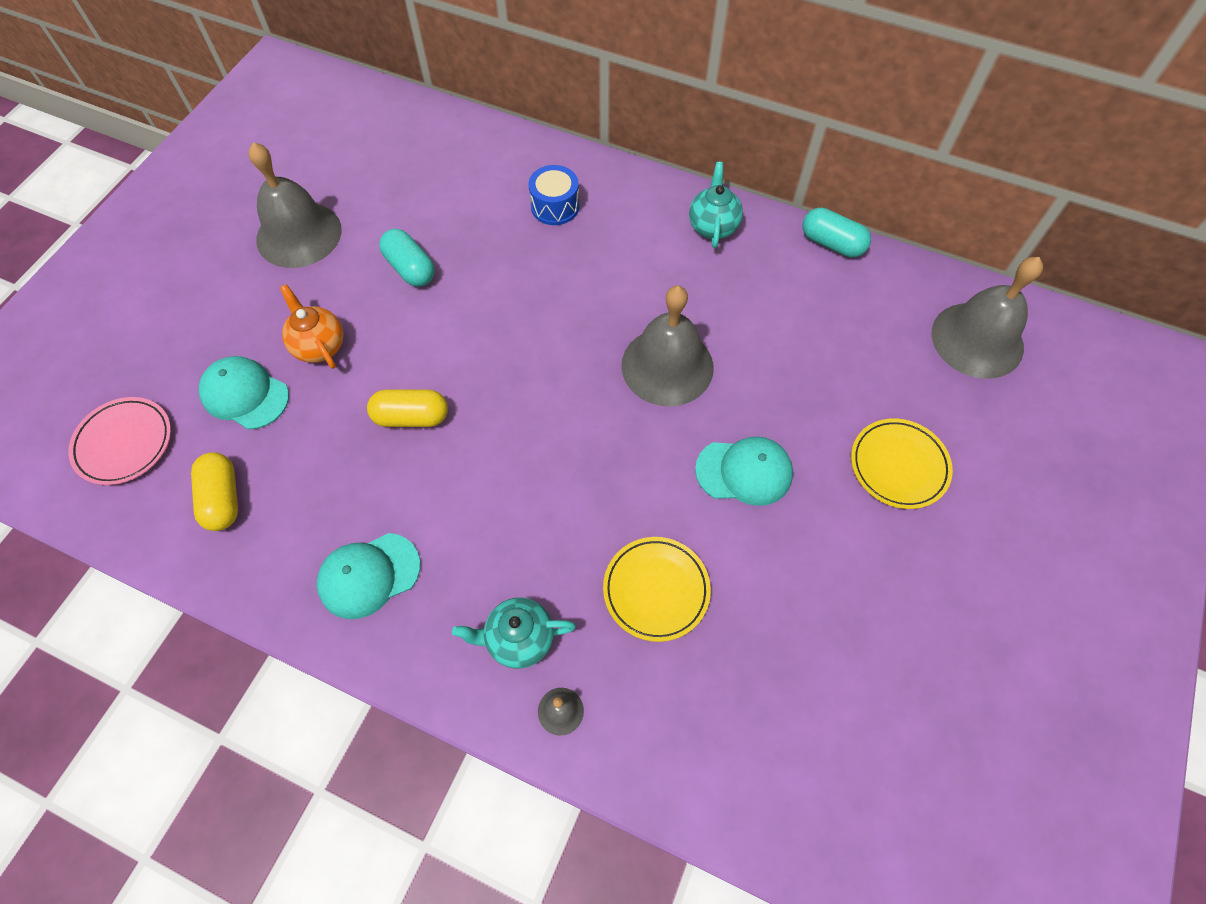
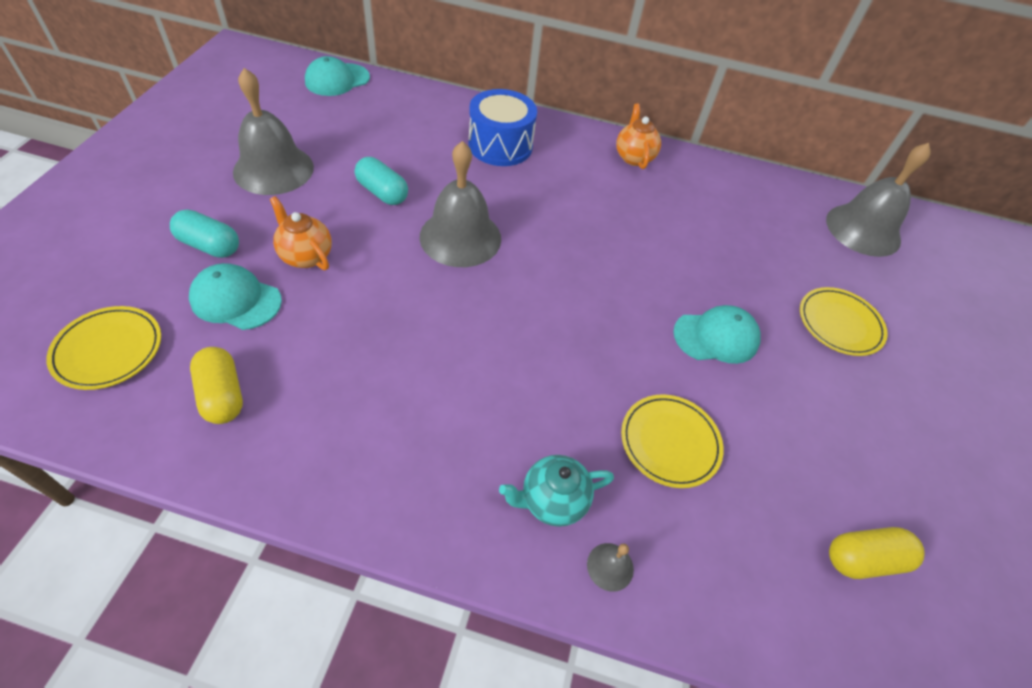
camera: 15 degrees left, 10 degrees down
(124, 443) = (109, 350): pink plate -> yellow plate
(369, 575) = (388, 455): turquoise cap -> turquoise cap (337, 80)
(411, 417) = (405, 310): yellow capsule -> yellow capsule (864, 559)
(555, 206) = (500, 145): blue drum -> blue drum, size x1.56
(667, 366) = (626, 258): grey bell -> grey bell (460, 237)
(713, 226) = (633, 157): turquoise teapot -> orange teapot
(832, 243) = (730, 167): turquoise capsule -> turquoise capsule (210, 245)

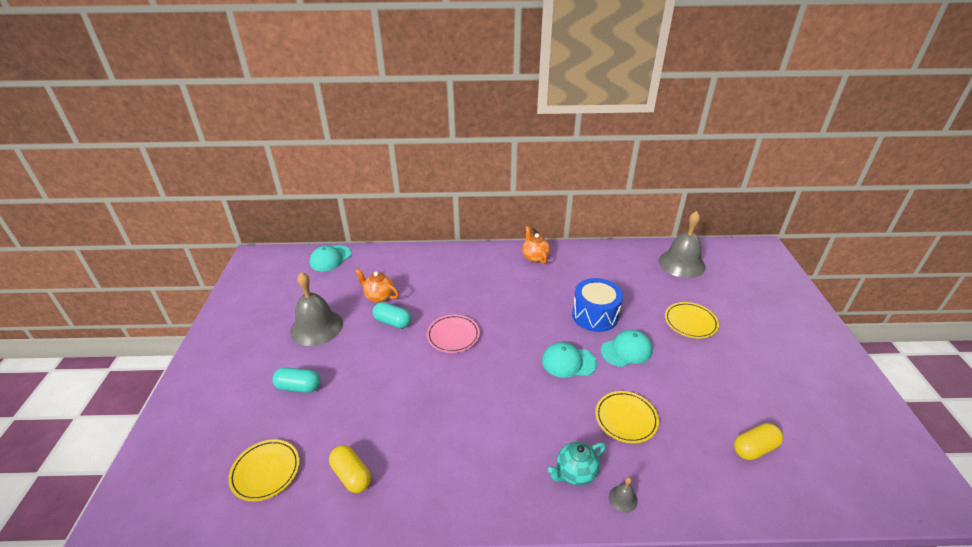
camera: 10 degrees left, 15 degrees down
(236, 300) = (332, 415): turquoise cap -> turquoise cap (568, 362)
(306, 256) = (363, 375): orange teapot -> orange teapot (379, 296)
(460, 237) = (453, 335): grey bell -> pink plate
(500, 145) = (452, 272): blue drum -> blue drum (595, 315)

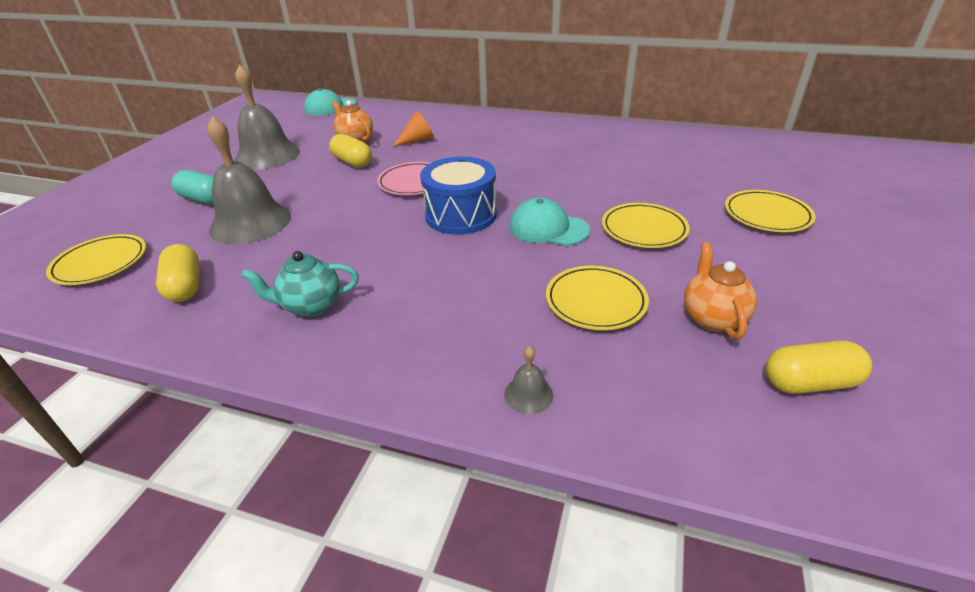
camera: 20 degrees right, 0 degrees up
(392, 322) = (352, 162): turquoise capsule -> yellow capsule
(429, 288) = (417, 140): none -> orange cone
(535, 257) = (570, 129): orange teapot -> orange teapot (712, 318)
(575, 473) = (474, 346): turquoise teapot -> turquoise teapot (311, 306)
(595, 315) = (618, 189): blue drum -> blue drum (461, 215)
(626, 350) = (643, 229): turquoise cap -> yellow plate
(681, 263) = (785, 156): grey bell -> grey bell (250, 223)

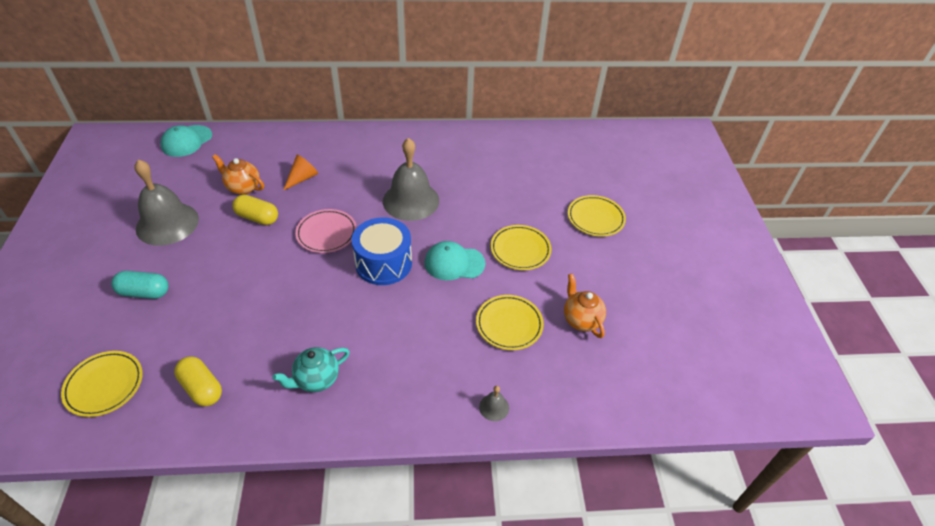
camera: 25 degrees left, 10 degrees up
(250, 223) = (210, 310): grey bell -> grey bell (411, 200)
(809, 383) = (640, 354): yellow capsule -> none

